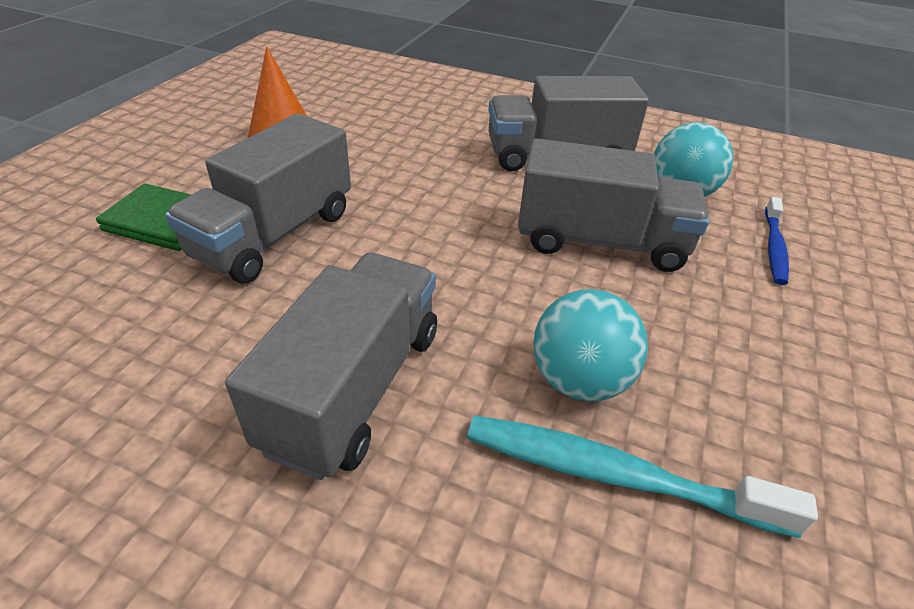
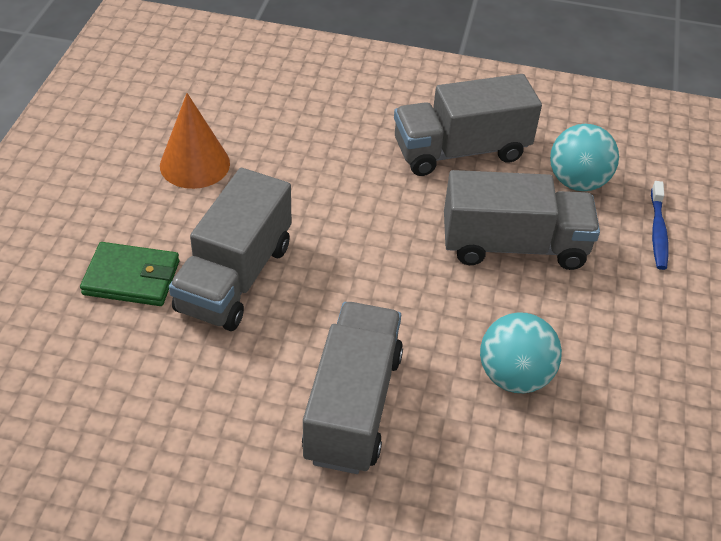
camera: 10 degrees left, 5 degrees up
(614, 475) = (547, 442): turquoise toothbrush -> none

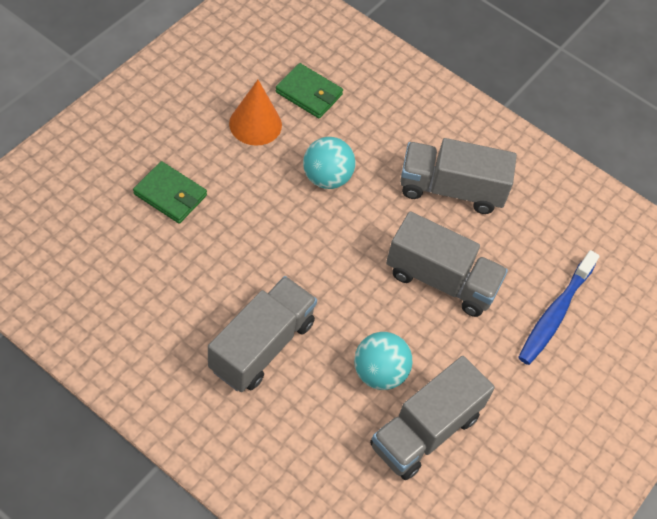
camera: 20 degrees right, 10 degrees up
(235, 277) = (236, 223): grey truck -> grey truck (425, 431)
(239, 112) = (309, 93): none -> green wallet
(577, 182) = (522, 250): turquoise ball -> turquoise ball (326, 178)
(657, 231) = (555, 314): blue toothbrush -> blue toothbrush, size x1.64

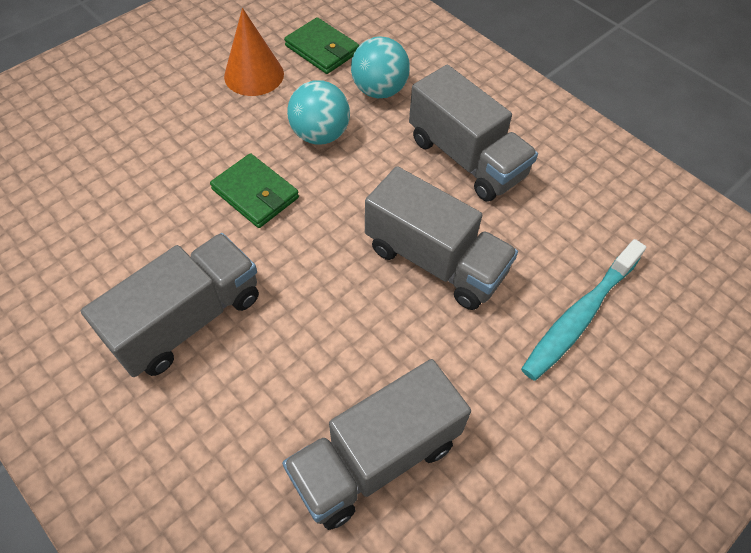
camera: 15 degrees right, 0 degrees up
(170, 195) = (135, 139): green wallet -> green wallet (255, 193)
(379, 373) = (330, 370): turquoise ball -> turquoise ball (379, 90)
(451, 189) = (466, 158): grey truck -> grey truck turned 150 degrees counterclockwise
(555, 314) = (579, 316): blue toothbrush -> turquoise toothbrush

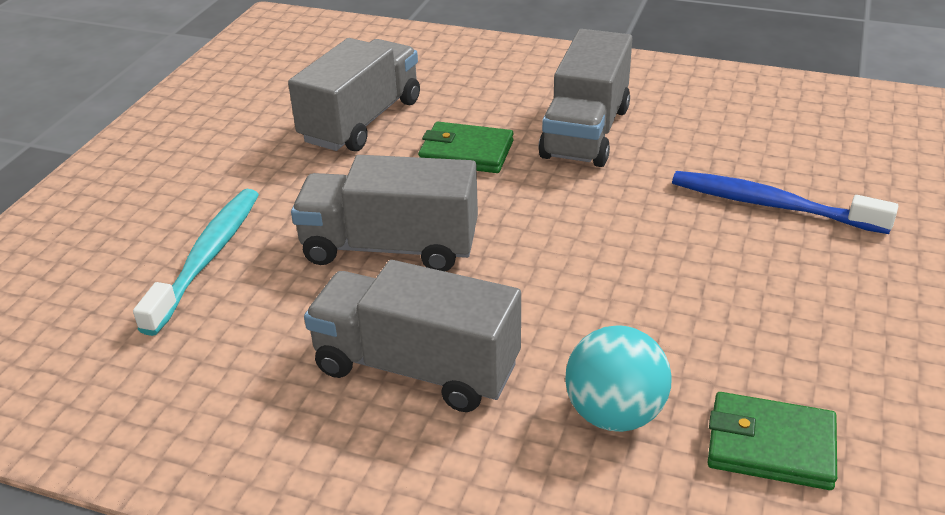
camera: 155 degrees right, 20 degrees down
(147, 172) = (771, 205): none -> blue toothbrush
(254, 75) = (812, 357): orange cone -> none
(255, 193) = (637, 231): green wallet -> green wallet (466, 152)
(320, 135) = (633, 317): turquoise ball -> none

